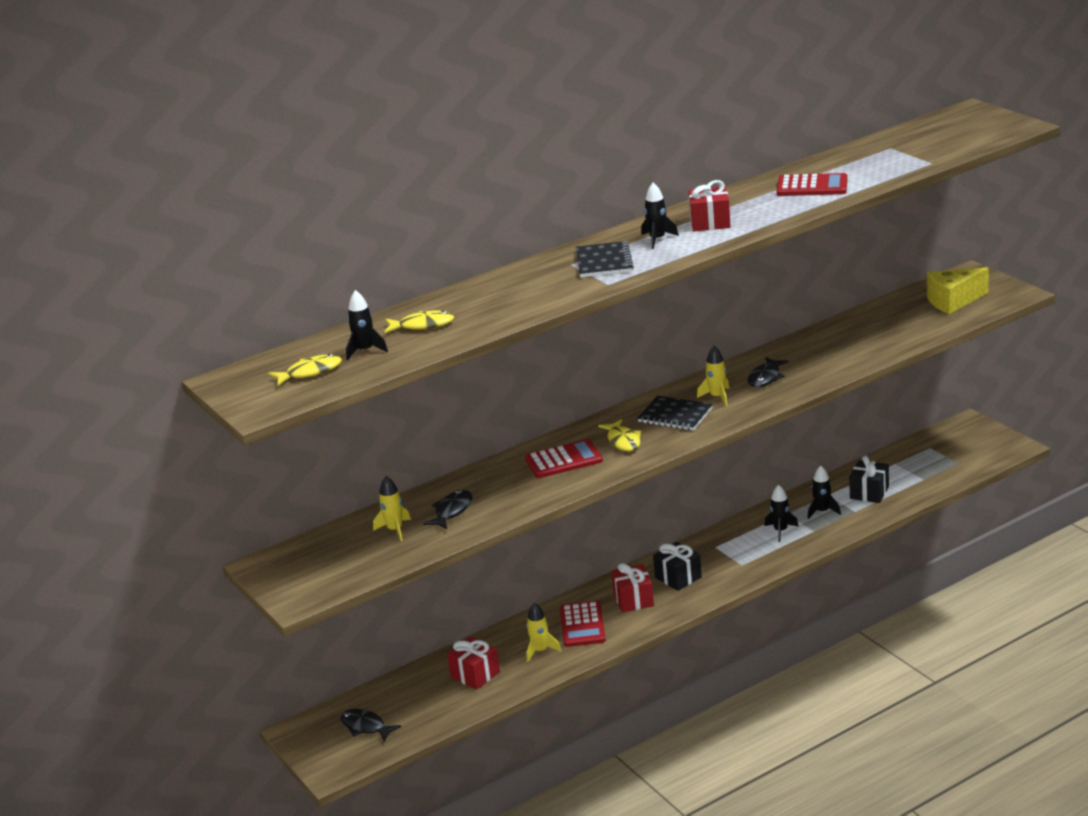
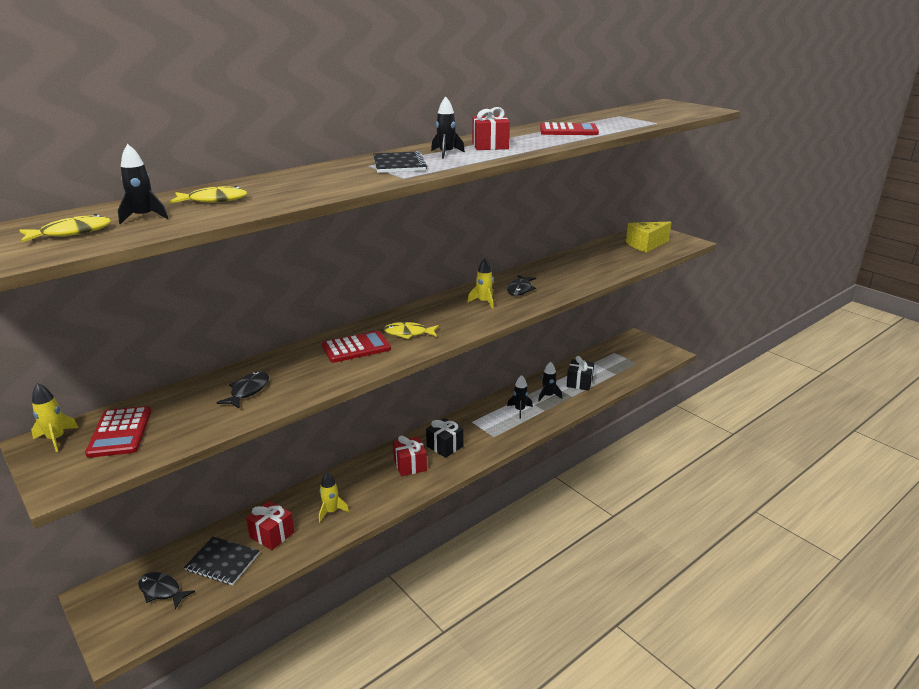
camera: 10 degrees left, 0 degrees up
(395, 530) = (188, 408): yellow rocket -> yellow rocket (56, 439)
(582, 625) = (368, 487): red calculator -> red calculator (120, 432)
(623, 441) = (408, 333): yellow fish -> yellow fish turned 120 degrees clockwise
(675, 415) = (451, 315): black notebook -> black notebook (222, 562)

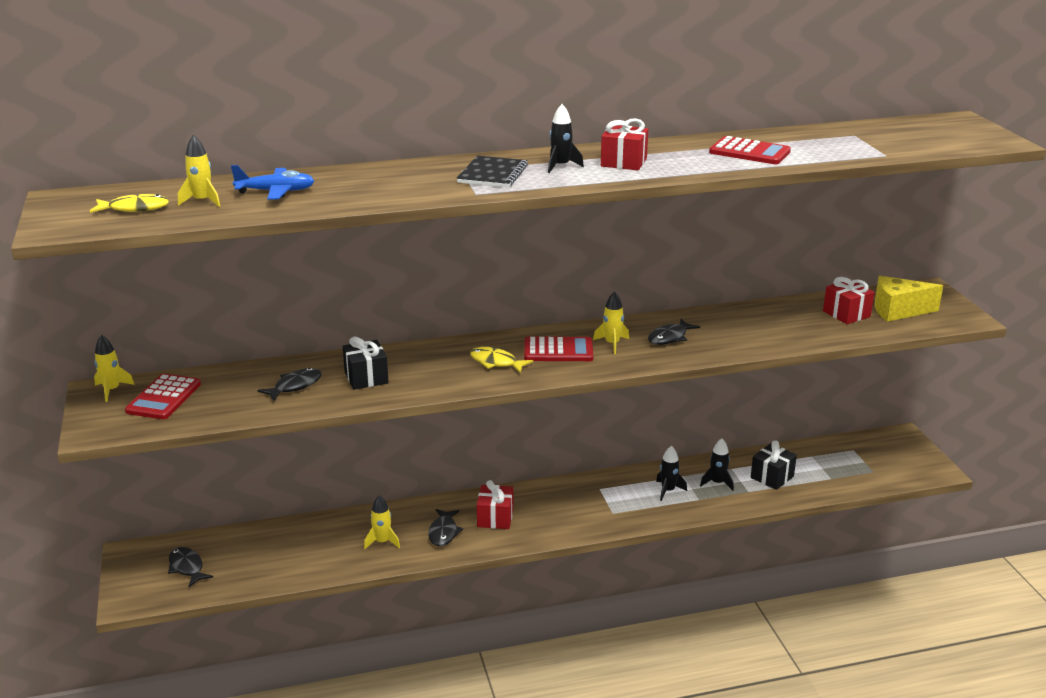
camera: 25 degrees right, 0 degrees up
(144, 217) = (202, 201): black rocket -> yellow rocket
(214, 200) = (275, 192): yellow fish -> blue plane
(222, 562) = (252, 559): black notebook -> none
(272, 535) = (312, 547): red gift -> red gift (846, 314)
(356, 348) = (429, 366): red calculator -> red calculator (558, 350)
(377, 488) = (443, 532): none -> black fish
(445, 446) = (548, 508): black gift -> black gift (366, 377)

